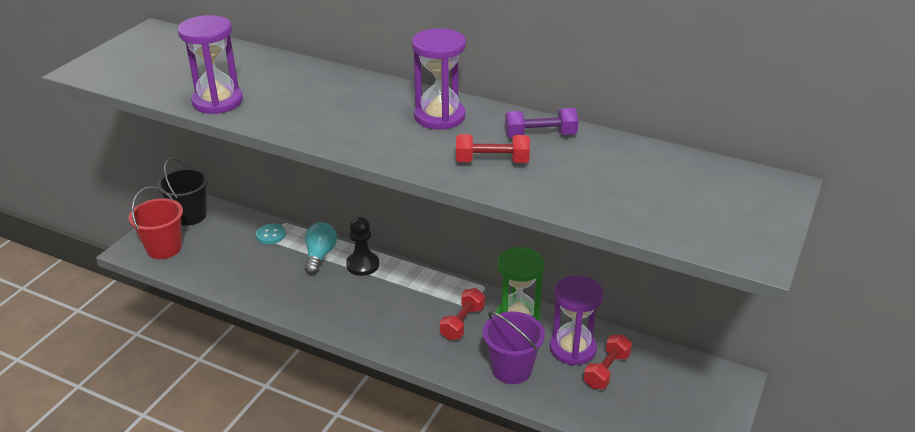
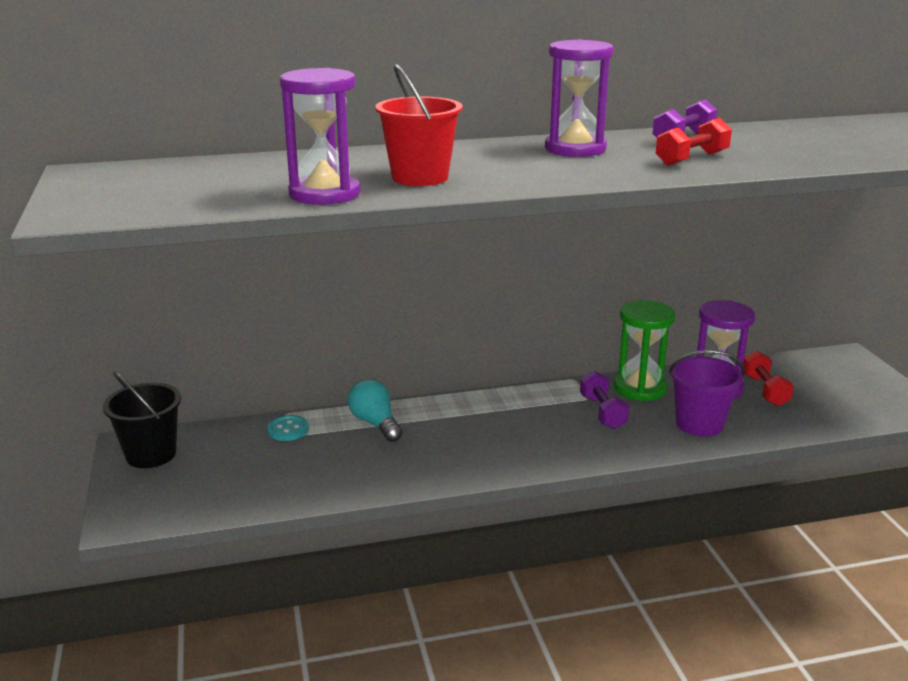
camera: 40 degrees left, 10 degrees down
(164, 248) = (168, 497): red bucket -> red bucket (420, 177)
(362, 265) = (433, 411): black pawn -> none
(462, 323) = (602, 412): red dumbbell -> purple dumbbell

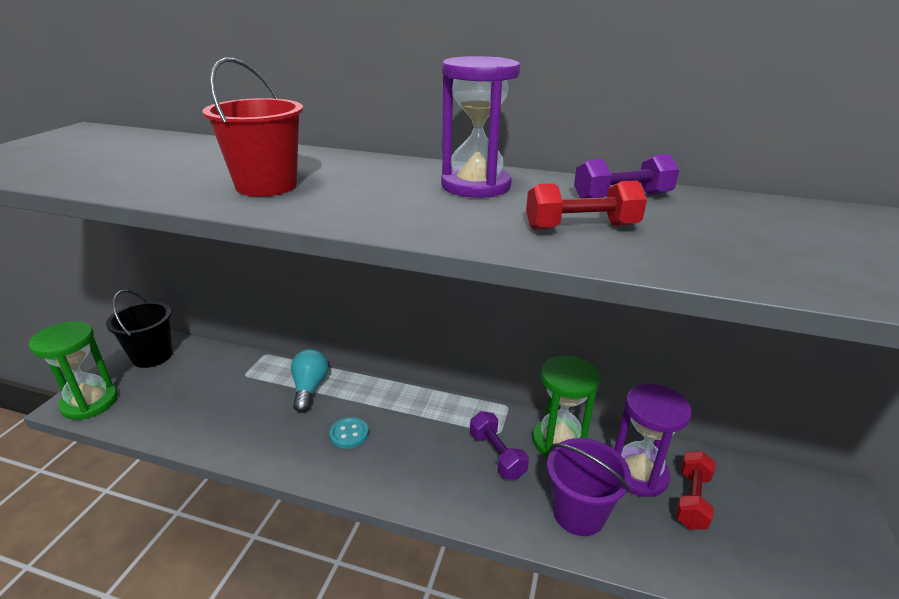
camera: 30 degrees right, 5 degrees up
(143, 511) = (90, 402): none -> green hourglass
(288, 430) = (249, 369): turquoise button -> turquoise button (349, 434)
(324, 194) = (156, 185): purple hourglass -> none
(602, 412) = (496, 455): purple dumbbell -> purple dumbbell turned 45 degrees counterclockwise

